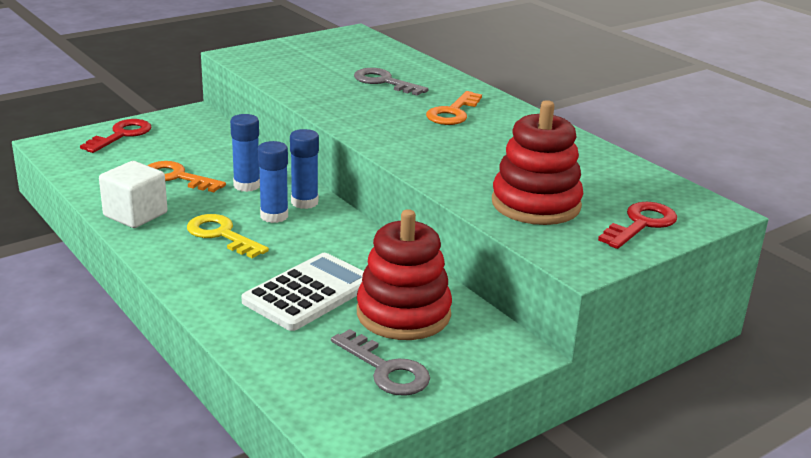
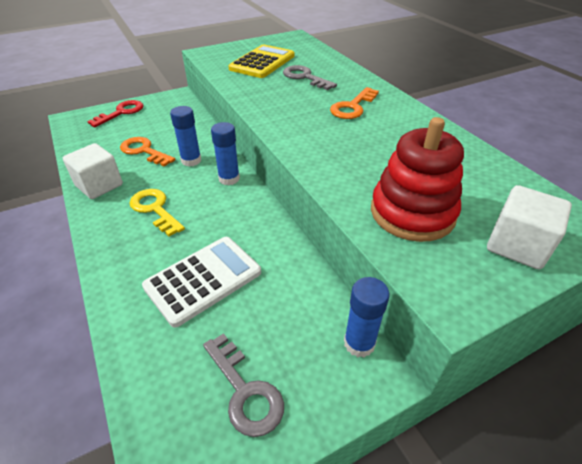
camera: 10 degrees right, 15 degrees up
(274, 216) = (201, 191): blue glue stick -> blue glue stick (359, 343)
(321, 65) = (262, 62): none -> yellow calculator
(403, 314) = (278, 312): red stacking toy -> none
(641, 224) = (517, 245): red key -> white cube

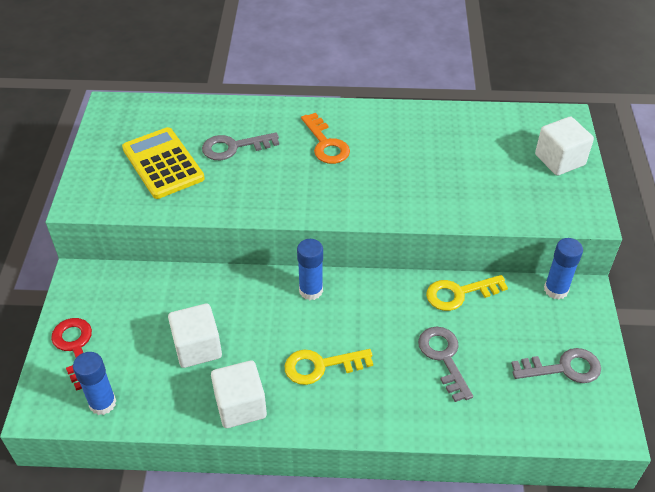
camera: 60 degrees left, 5 degrees up
(144, 151) = (197, 347): orange key -> white cube
(191, 160) = (252, 310): blue glue stick -> blue glue stick (102, 403)
(203, 279) = (444, 358): white calculator -> grey key
(291, 264) = (459, 293): none -> yellow key
(412, 213) = (499, 189): red stacking toy -> none

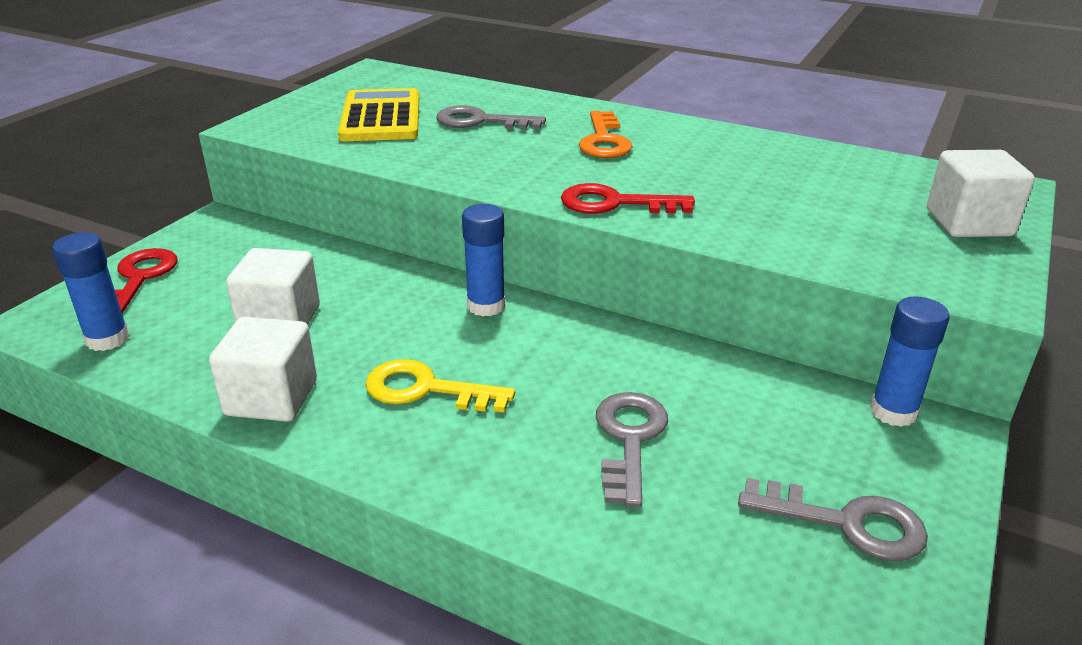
camera: 25 degrees right, 15 degrees down
(370, 206) = (615, 203): none -> red key
(459, 293) = (713, 370): yellow key -> none

